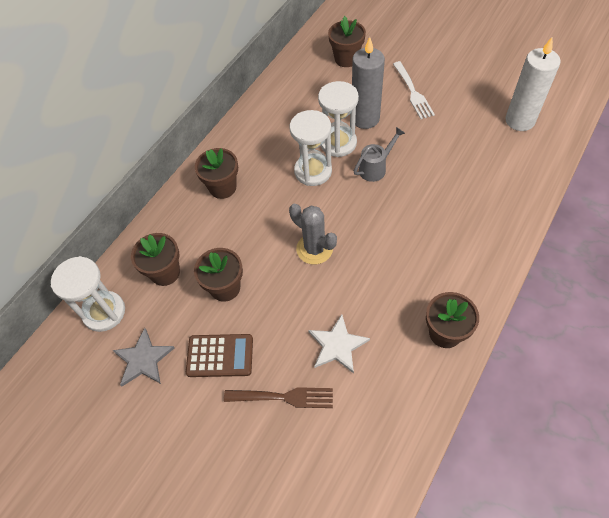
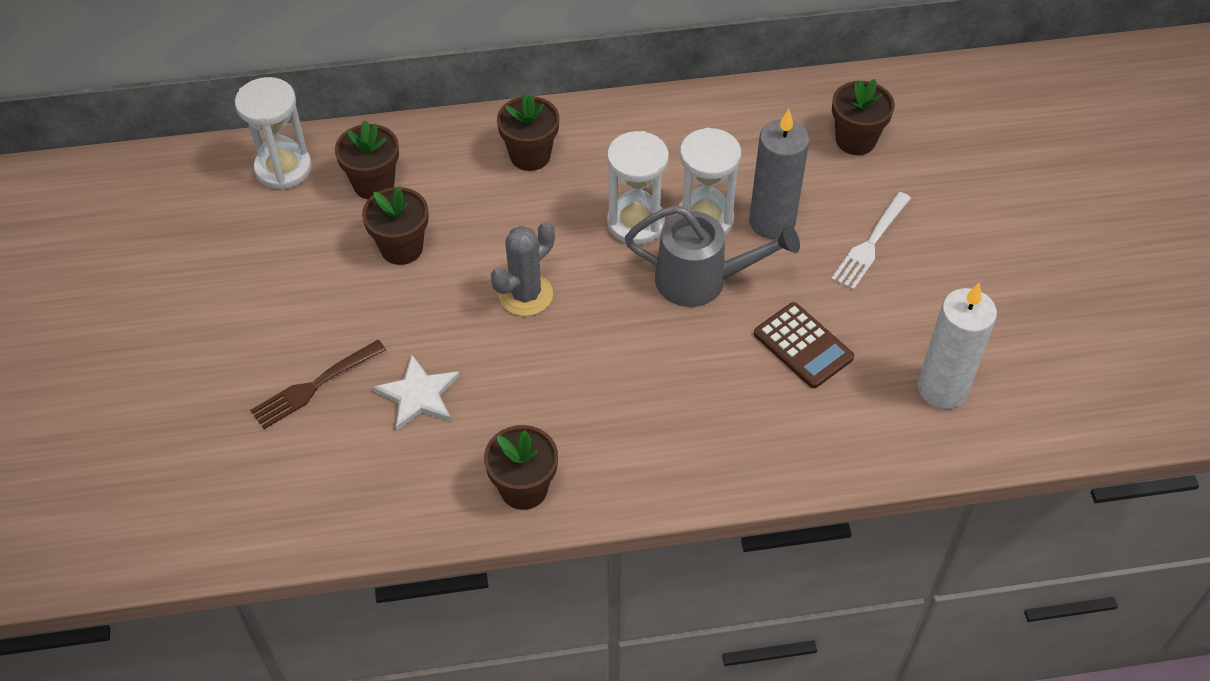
camera: 45 degrees right, 5 degrees down
(143, 359) = (259, 239): grey star -> none
(220, 356) = (317, 299): brown calculator -> brown calculator (803, 346)
(283, 397) = (315, 385): brown fork -> brown fork turned 90 degrees clockwise
(314, 249) = (525, 295): grey cactus -> grey cactus turned 45 degrees clockwise
(375, 168) = (702, 280): grey watering can -> grey watering can, size x1.64

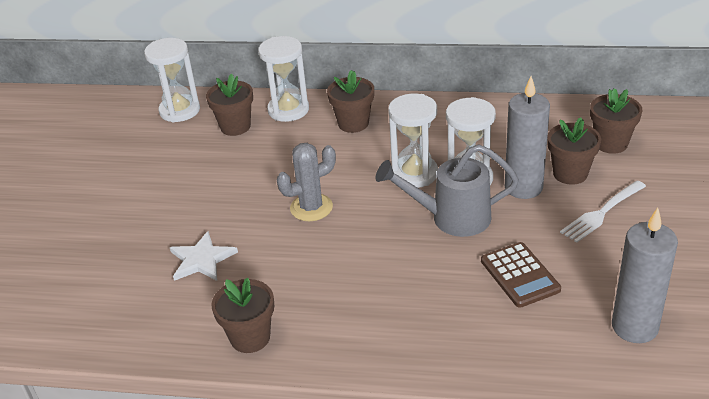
camera: 20 degrees right, 15 degrees down
(315, 385) = (132, 241): brown fork -> none
(401, 248) = (235, 166): brown flower pot -> brown flower pot (570, 174)
(435, 146) = (288, 110): none -> white hourglass
(702, 280) = (452, 218): grey watering can -> grey watering can turned 150 degrees clockwise
(942, 389) = (634, 327): white candle -> grey candle

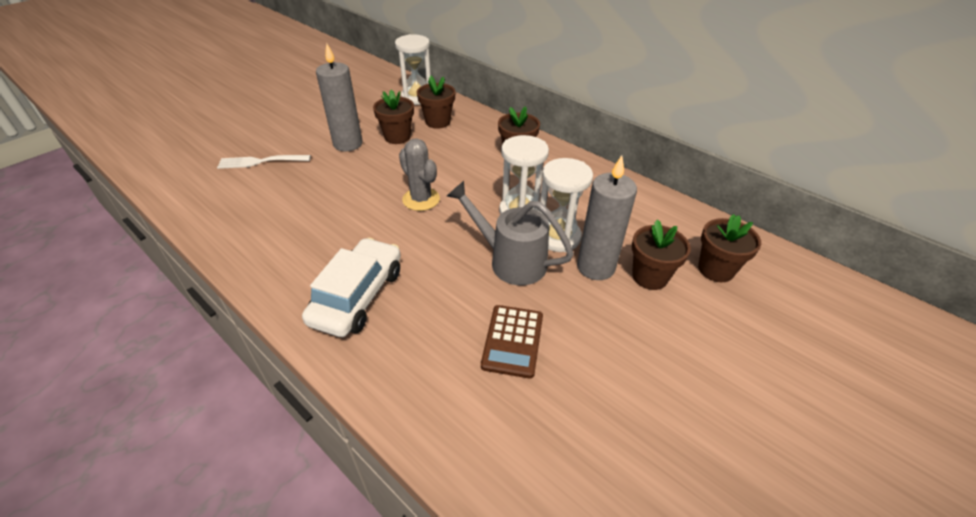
camera: 30 degrees right, 5 degrees up
(202, 260) = (314, 198): white star -> none
(250, 337) = (275, 270): brown flower pot -> brown flower pot (397, 137)
(288, 110) = (483, 126): white hourglass -> none
(311, 207) = (421, 199): grey cactus -> grey cactus turned 45 degrees clockwise
(356, 314) = (358, 296): none -> white car
(602, 212) = (645, 327): white fork -> white fork (261, 161)
(634, 327) = (565, 459): grey candle -> grey candle (348, 144)

